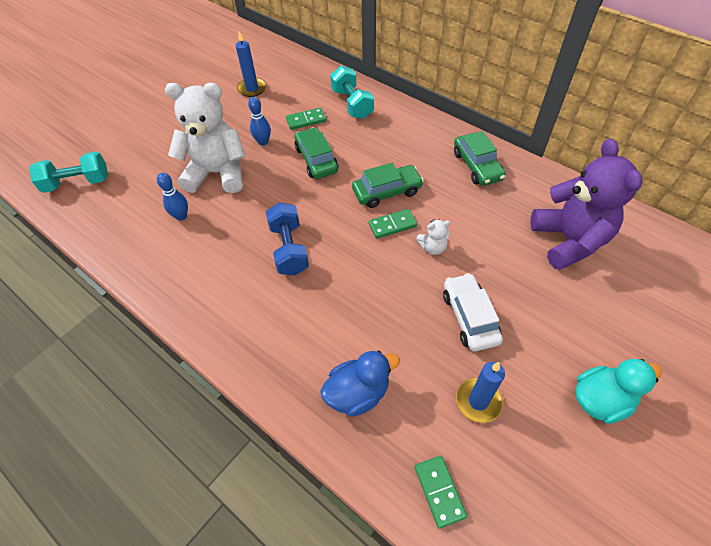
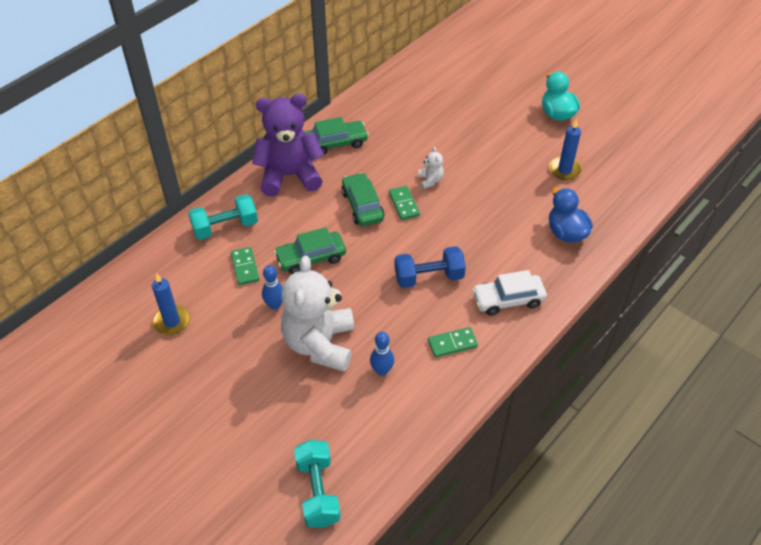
camera: 90 degrees left, 5 degrees down
(439, 491) = (628, 195): green domino -> green domino (452, 344)
(469, 317) = (497, 166): white car -> white car (508, 299)
(569, 240) = (425, 103): purple teddy bear -> purple teddy bear (289, 175)

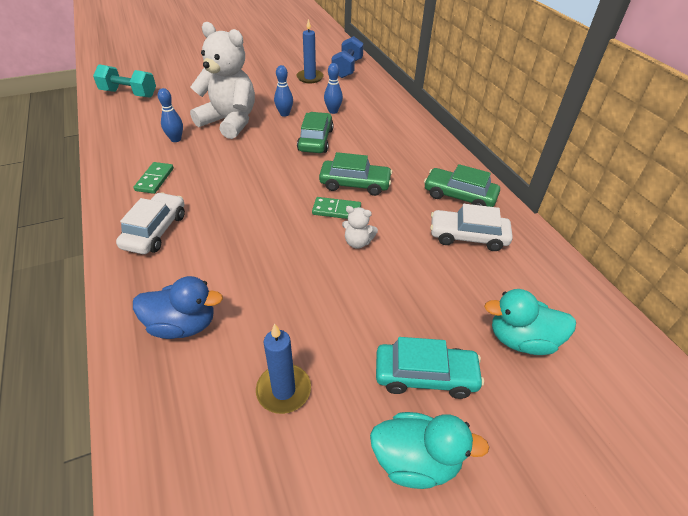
camera: 115 degrees right, 5 degrees down
(225, 227) = (383, 112): turquoise dumbbell -> none
(245, 267) = (333, 111): green domino -> blue bowling pin
(289, 175) = (425, 156): purple teddy bear -> none
(336, 143) = (459, 196): green car -> green car turned 105 degrees clockwise
(382, 129) = (468, 236): none -> white car
(428, 277) = (233, 192): blue dumbbell -> blue dumbbell (347, 68)
(456, 92) = (521, 340): none -> turquoise duck
(510, 122) = (425, 376): none -> turquoise car

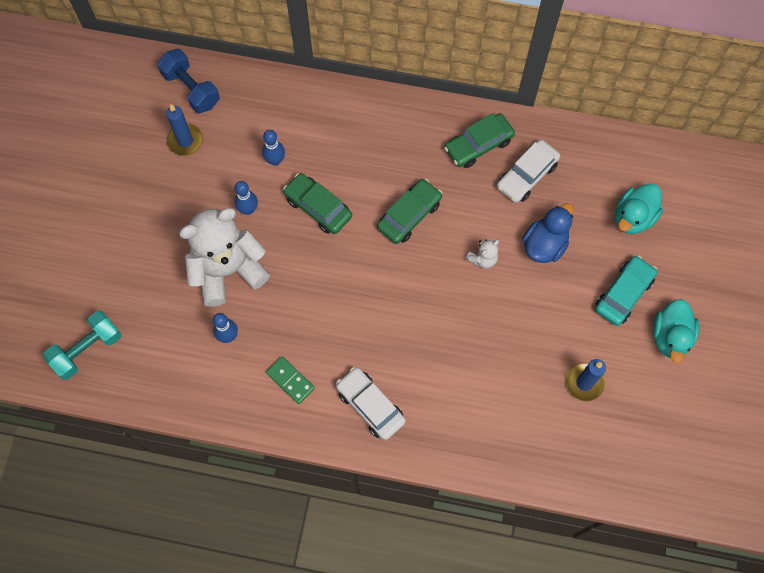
camera: 55 degrees left, 25 degrees up
(183, 325) = (492, 423): blue duck -> blue duck (544, 245)
(336, 210) = (434, 251): green domino -> none
(415, 461) = (670, 337): turquoise duck -> turquoise duck turned 150 degrees clockwise

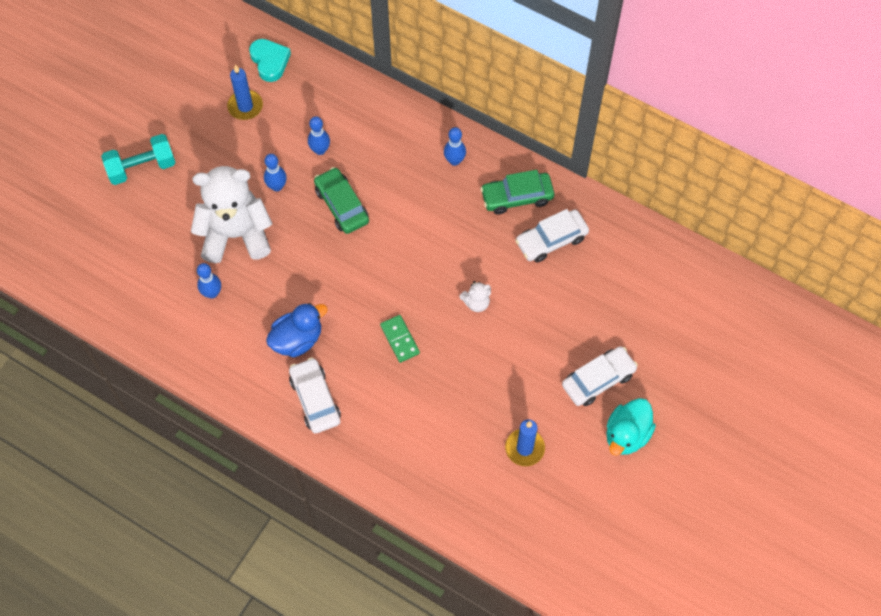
camera: 20 degrees right, 5 degrees down
(87, 349) = (82, 263): turquoise dumbbell -> turquoise dumbbell (142, 167)
(191, 89) = (270, 61): blue dumbbell -> turquoise heart
(290, 380) = (251, 352): green domino -> green domino (399, 339)
(406, 129) = (454, 161): none -> blue bowling pin
(409, 215) = (424, 240): green car -> none
(544, 245) = (541, 309): blue duck -> blue duck (297, 339)
(623, 294) = (598, 380): turquoise car -> white car
(633, 217) = (638, 312): turquoise duck -> none

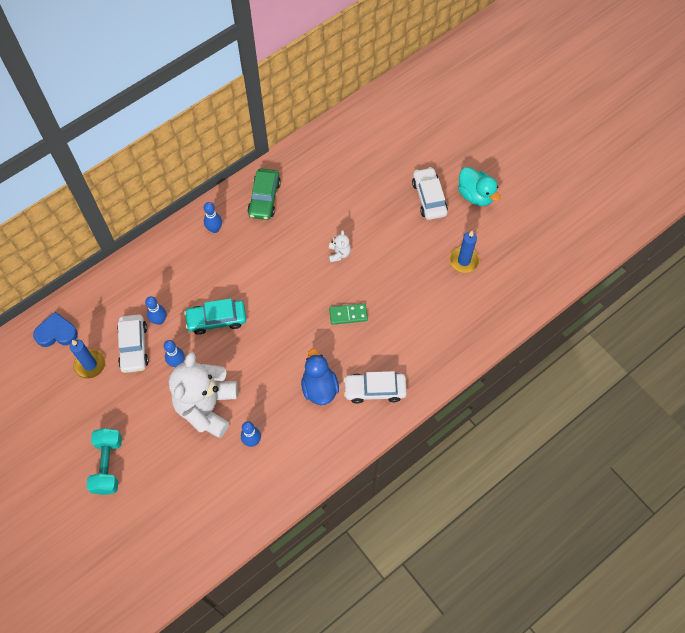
camera: 70 degrees left, 0 degrees up
(270, 61) = (56, 333): turquoise heart -> blue heart
(342, 205) = (216, 319): green car -> turquoise car
(551, 240) = (309, 189): white car -> white car (134, 347)

